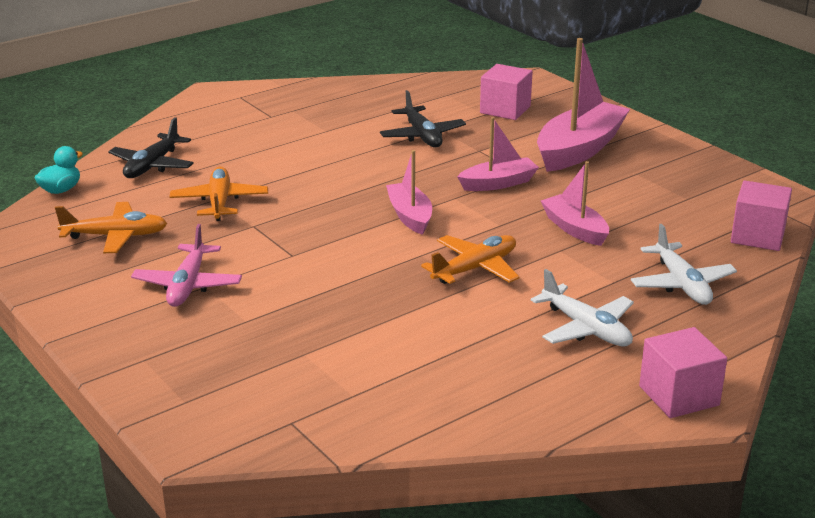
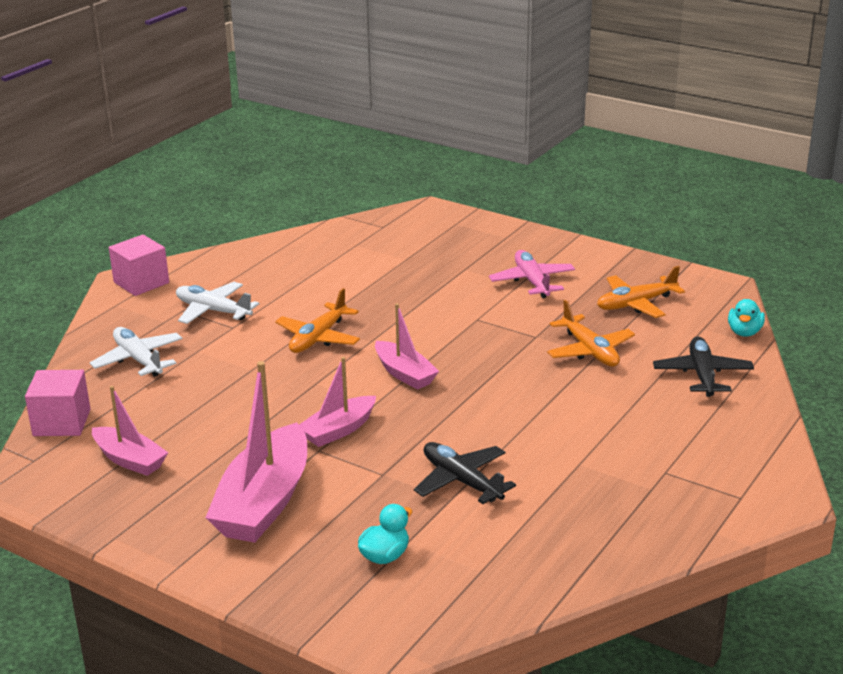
camera: 160 degrees right, 0 degrees up
(505, 109) = (385, 556): pink cube -> turquoise duck
(574, 229) = (243, 393): pink boat -> pink boat (129, 460)

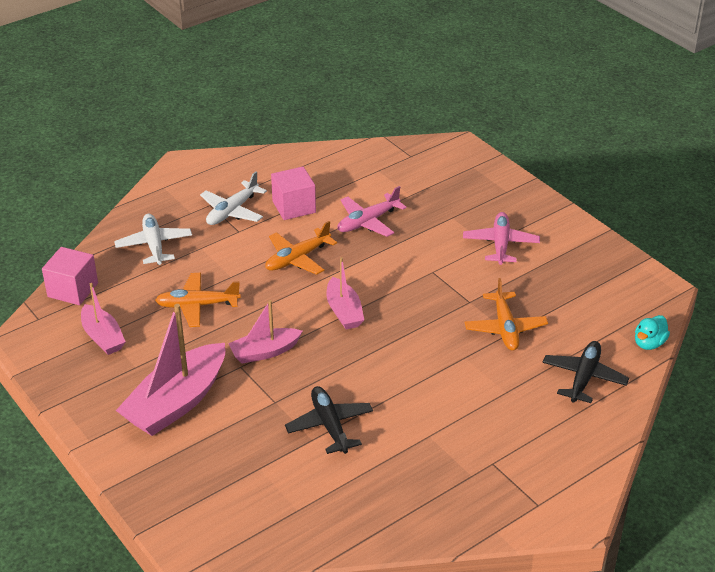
camera: 20 degrees right, 10 degrees up
(141, 282) = (193, 169): pink cube -> pink cube (294, 207)
(213, 311) = (232, 211): white plane -> white plane turned 105 degrees counterclockwise
(375, 290) = (367, 222): none -> pink plane
(385, 556) = (236, 476): turquoise duck -> none
(635, 304) = (574, 290): orange plane -> orange plane (197, 305)

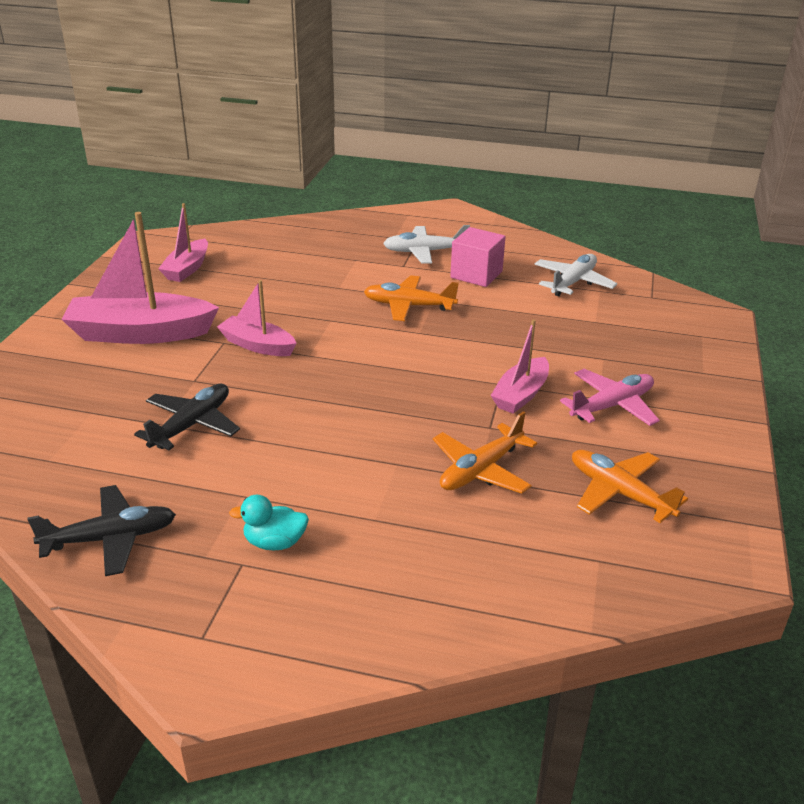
camera: 50 degrees right, 5 degrees down
(73, 290) = (229, 234): pink cube -> none
(154, 245) = (330, 240): white plane -> white plane (573, 282)
(197, 305) = (279, 289): orange plane -> orange plane (619, 492)
(344, 311) = (369, 361): pink boat -> pink boat (521, 394)
(367, 222) = (517, 317): pink plane -> none
(584, 377) = (476, 572): black plane -> black plane (111, 538)
(649, 343) = (615, 603): turquoise duck -> turquoise duck (275, 542)

